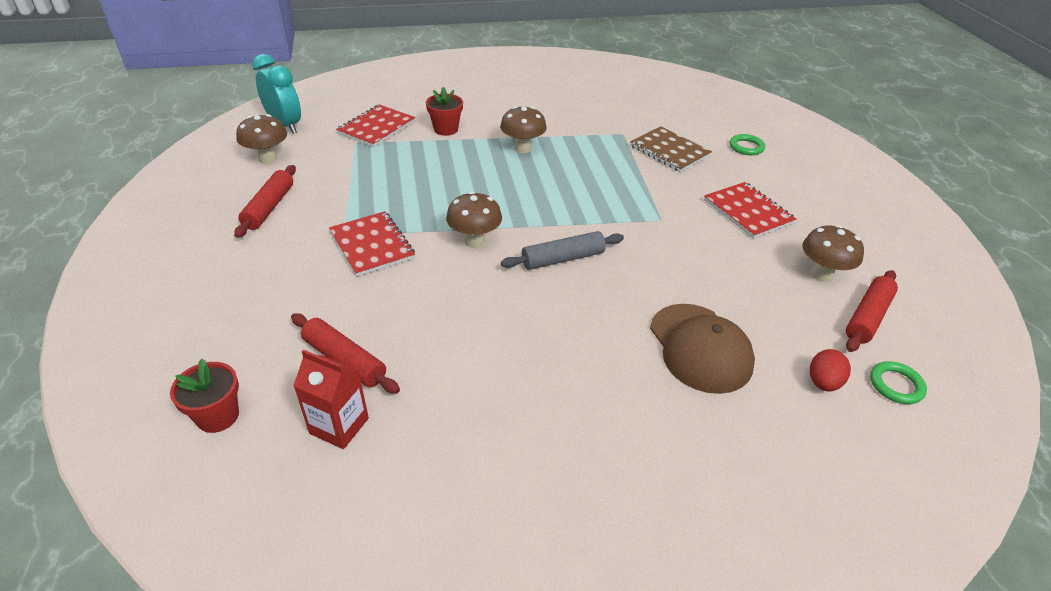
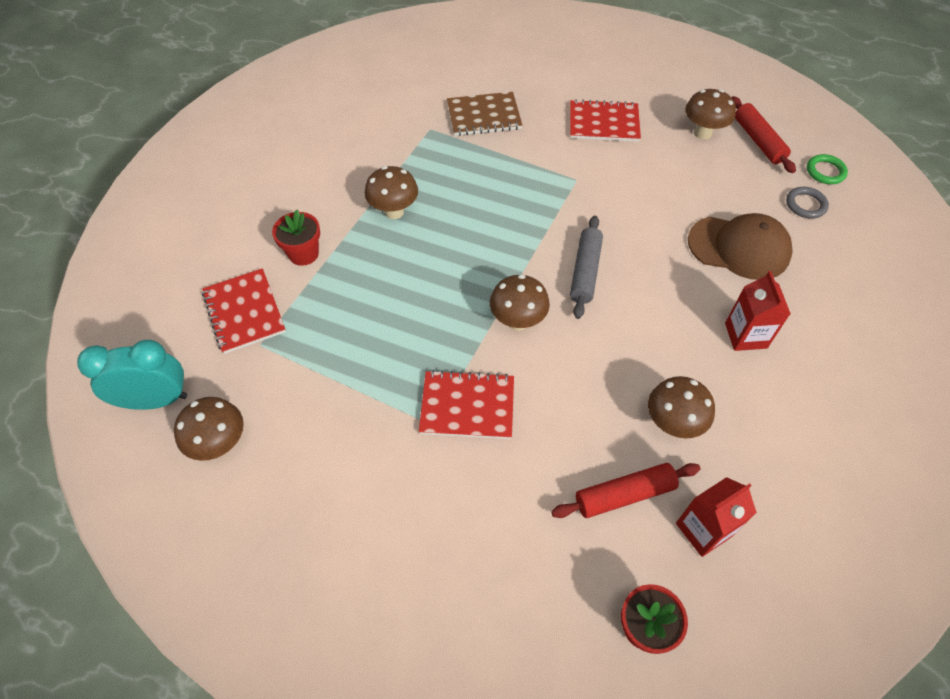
camera: 55 degrees left, 15 degrees up
(269, 207) = (329, 476): red rolling pin -> none
(441, 367) = (672, 424): none -> brown mushroom
(591, 387) = (745, 335): none -> red carton
(746, 147) = (517, 68): green ring -> none
(823, 382) = (805, 205): red egg -> grey ring

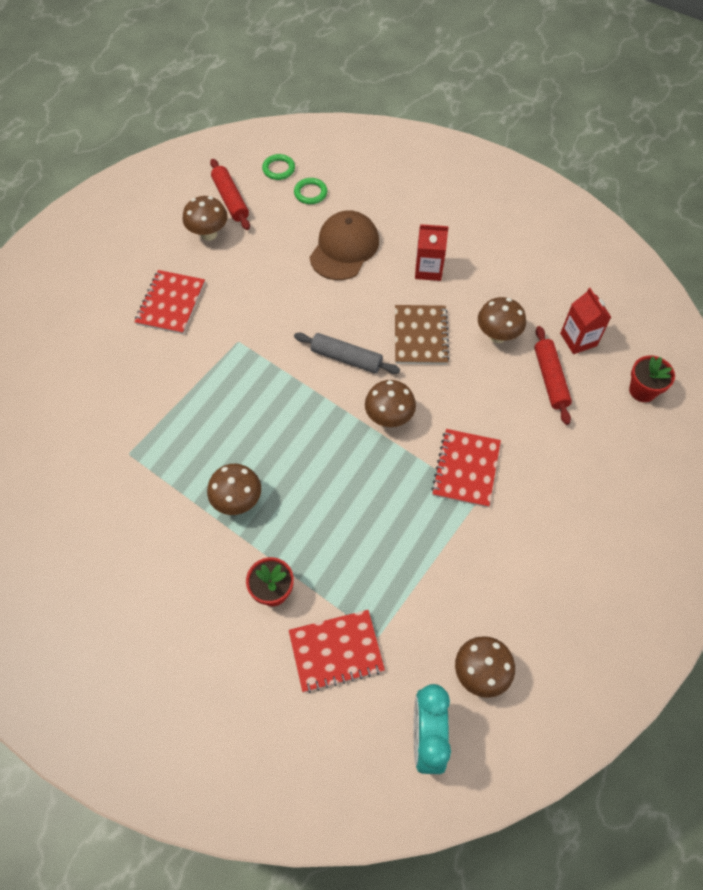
camera: 80 degrees left, 5 degrees up
(484, 116) = (126, 401): brown notebook -> brown notebook (420, 336)
(758, 141) = (230, 199): red rolling pin -> red rolling pin turned 75 degrees clockwise
(805, 205) = (310, 193): grey ring -> green ring

